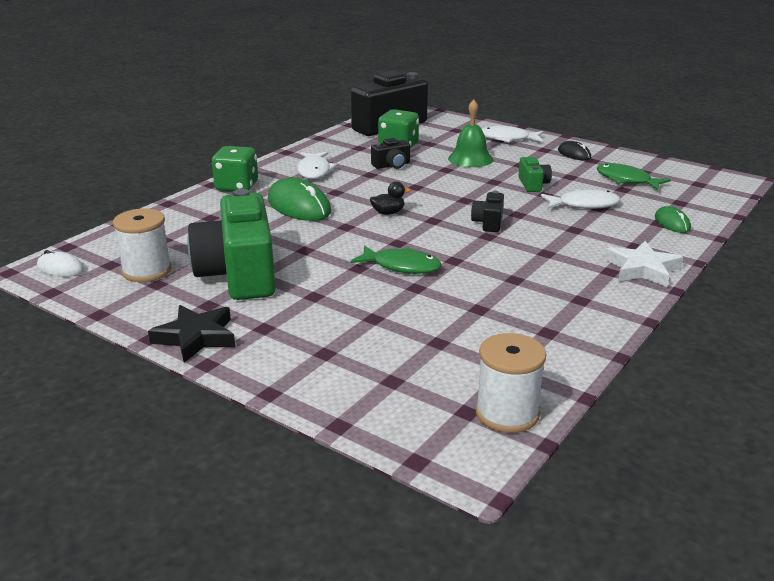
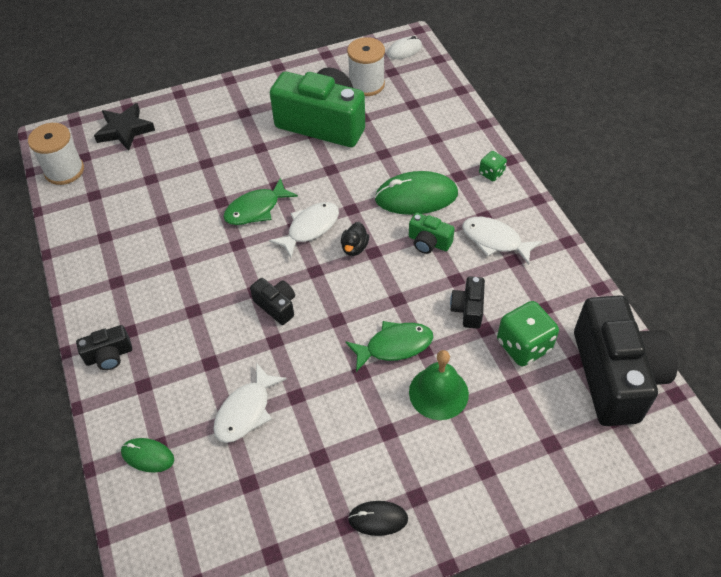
camera: 125 degrees right, 25 degrees up
(196, 337) = (260, 83): black star -> black star (125, 130)
(237, 187) = (491, 173): green dice -> green dice, size x0.55
(507, 139) = (480, 481): white fish -> white fish (310, 228)
(533, 184) = (326, 403): green camera -> green camera (429, 242)
(626, 180) = (265, 508): green fish -> green fish (394, 346)
(642, 269) = (109, 355): white star -> black camera

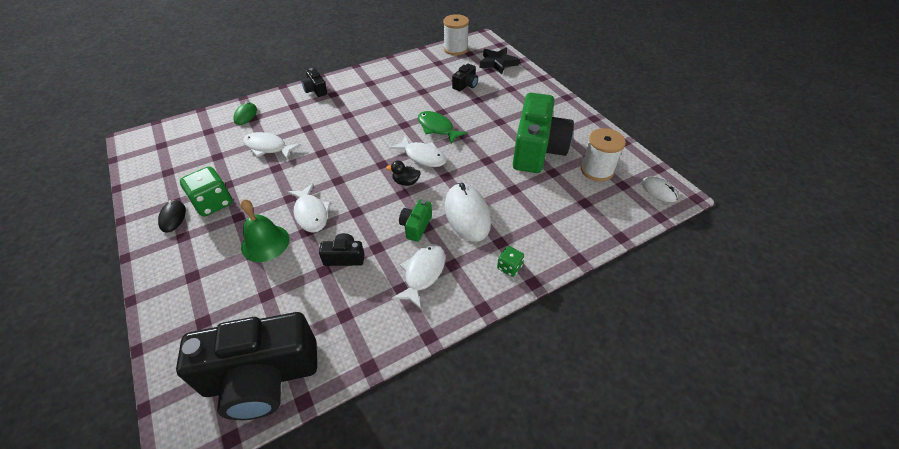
camera: 80 degrees right, 5 degrees down
(276, 306) = (350, 149): black camera -> black camera (465, 85)
(394, 346) = (311, 213): green fish -> white fish
(416, 197) = (467, 214): green mouse -> white mouse
(523, 345) = (303, 299): green dice -> green dice (213, 203)

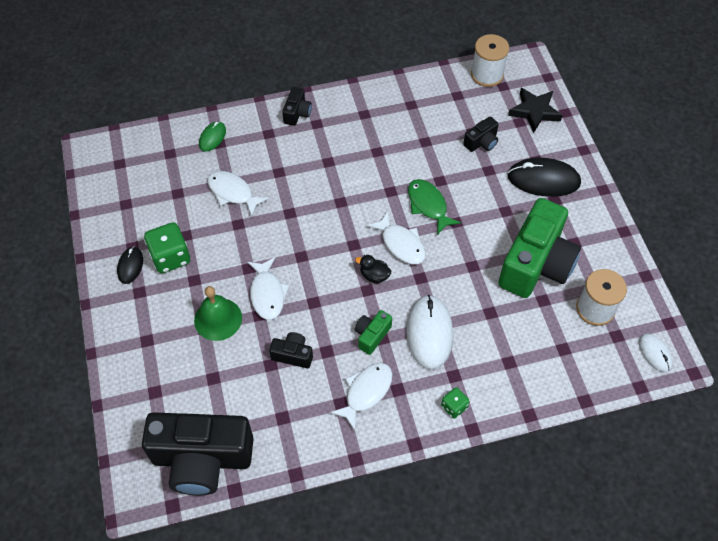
camera: 15 degrees right, 10 degrees up
(315, 90) = (297, 113): black camera -> black camera turned 150 degrees counterclockwise
(520, 98) = (543, 180): none -> black mouse

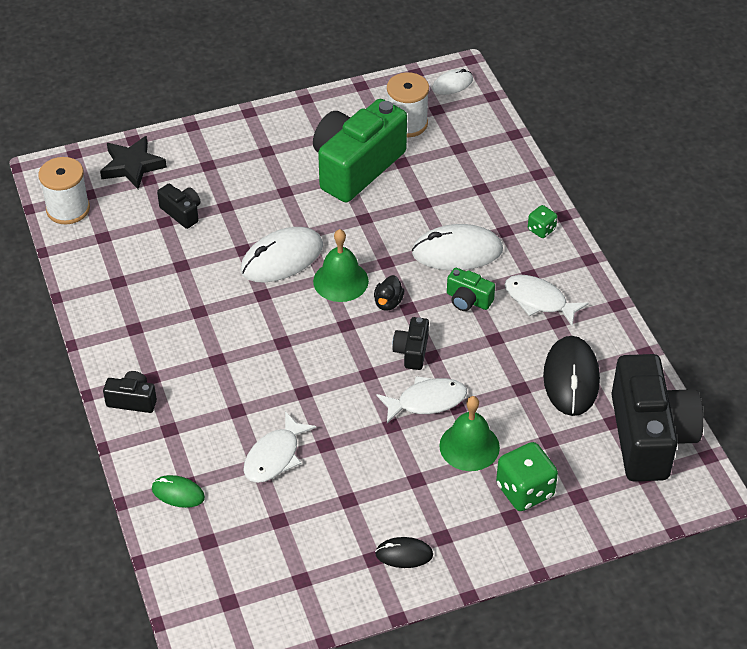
camera: 95 degrees left, 10 degrees down
(170, 257) = (385, 510): green dice -> green dice (525, 490)
(293, 355) = (505, 368): black camera -> black camera (412, 351)
(401, 244) = (340, 281): white fish -> green bell
(428, 205) = (282, 258): green fish -> white mouse
(536, 264) = (356, 167): green camera -> green camera turned 75 degrees counterclockwise
(543, 180) = (238, 159): black mouse -> black mouse (571, 378)

